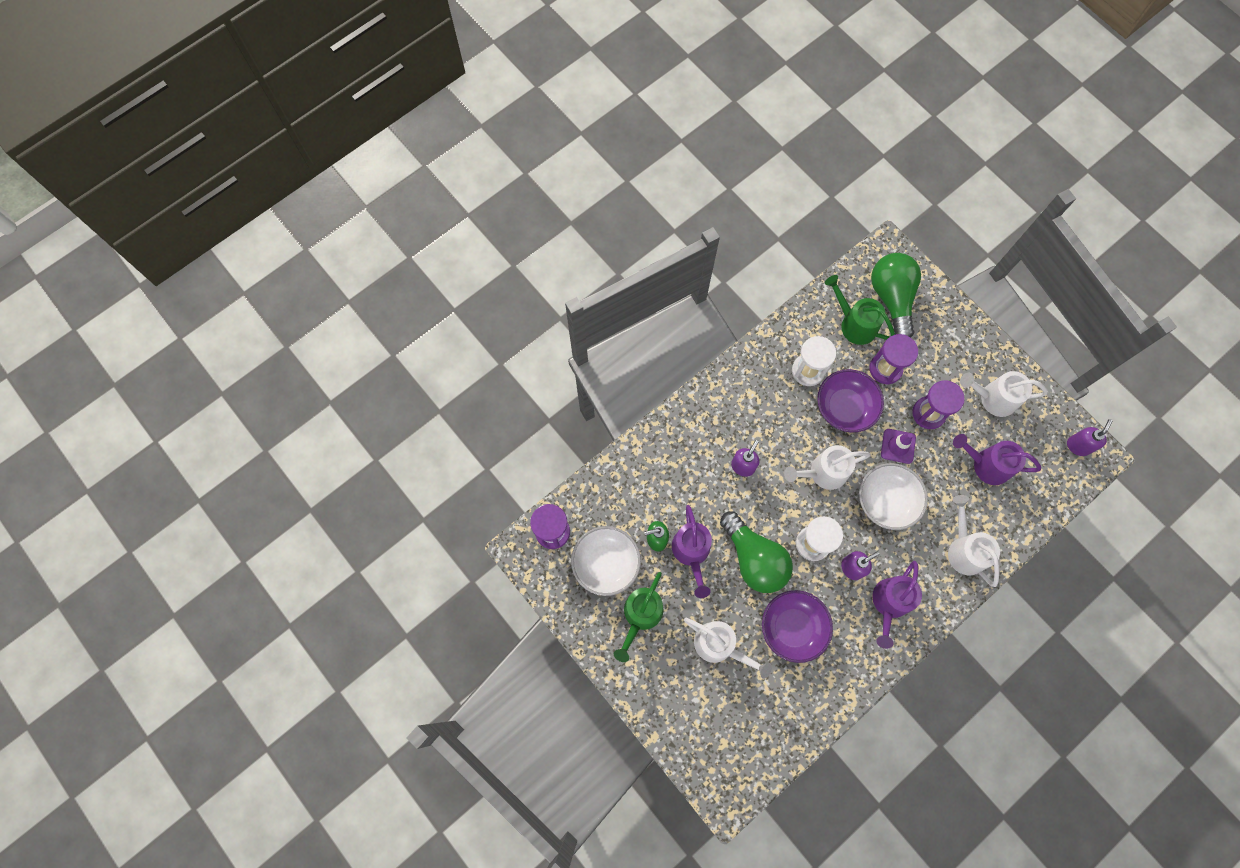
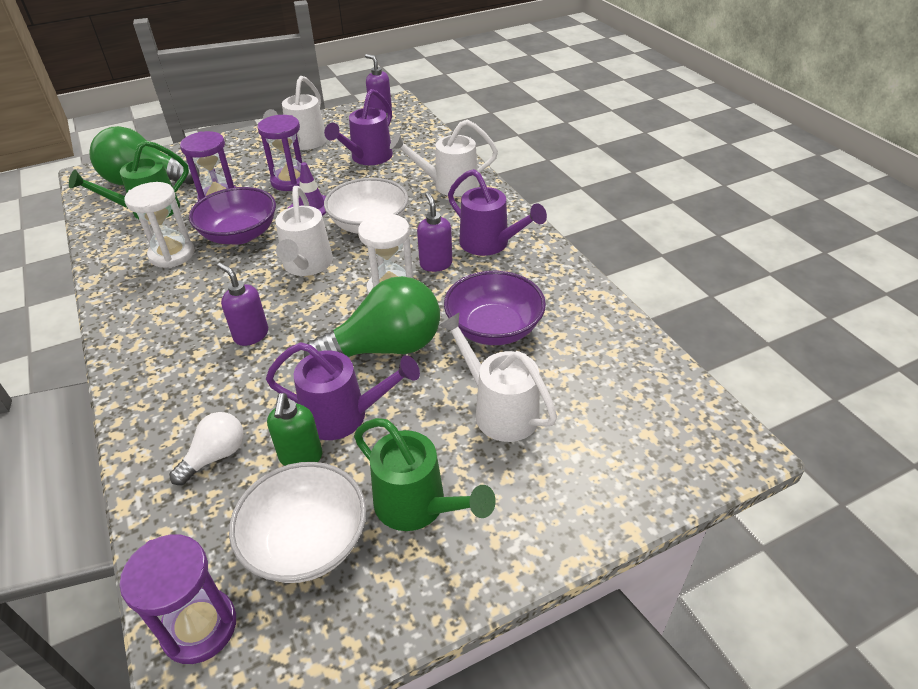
camera: 75 degrees left, 30 degrees down
(645, 491) = (215, 456): none -> white light bulb
(720, 646) = (498, 409): white watering can -> white watering can turned 90 degrees counterclockwise

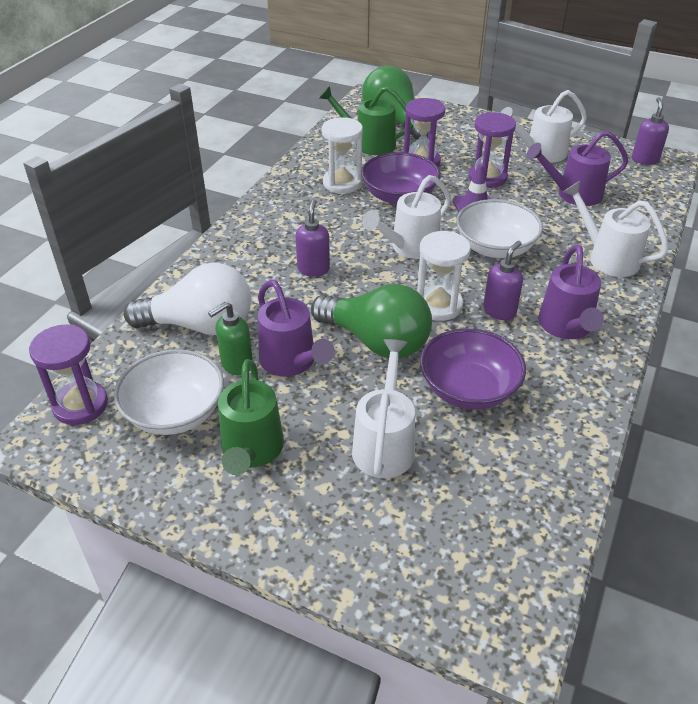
camera: 50 degrees right, 0 degrees up
(215, 456) = (200, 325): white light bulb -> white light bulb, size x1.92

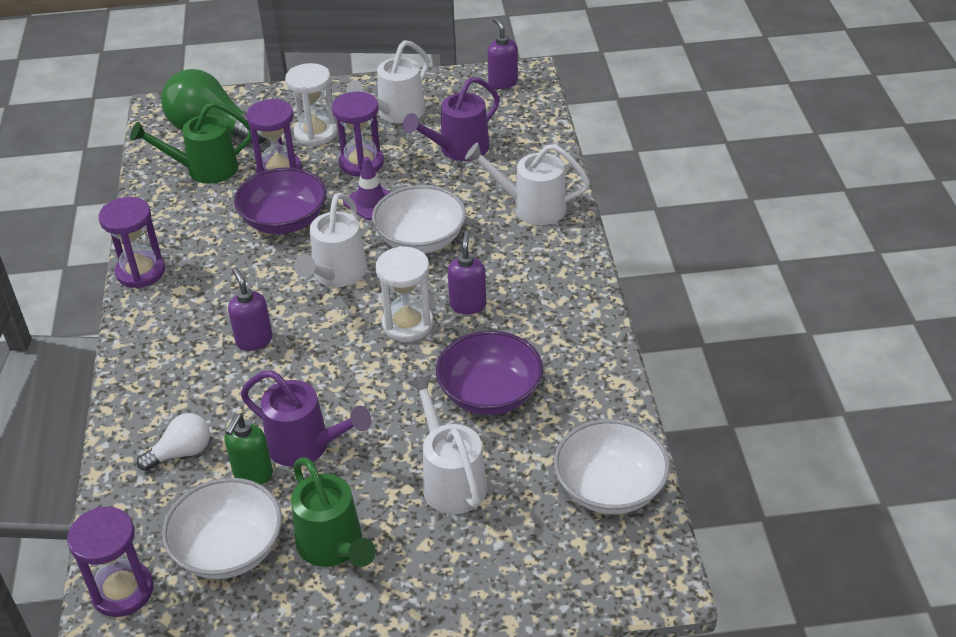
camera: 30 degrees left, 0 degrees up
(200, 325) = (181, 453): white light bulb -> white light bulb, size x0.52
(273, 193) = (141, 272): none -> purple hourglass
(342, 183) = (211, 229): white hourglass -> white hourglass (315, 133)
(376, 341) = (373, 387): green light bulb -> none
(523, 522) = (610, 488): none -> white bowl
(566, 327) = (538, 295): purple watering can -> none

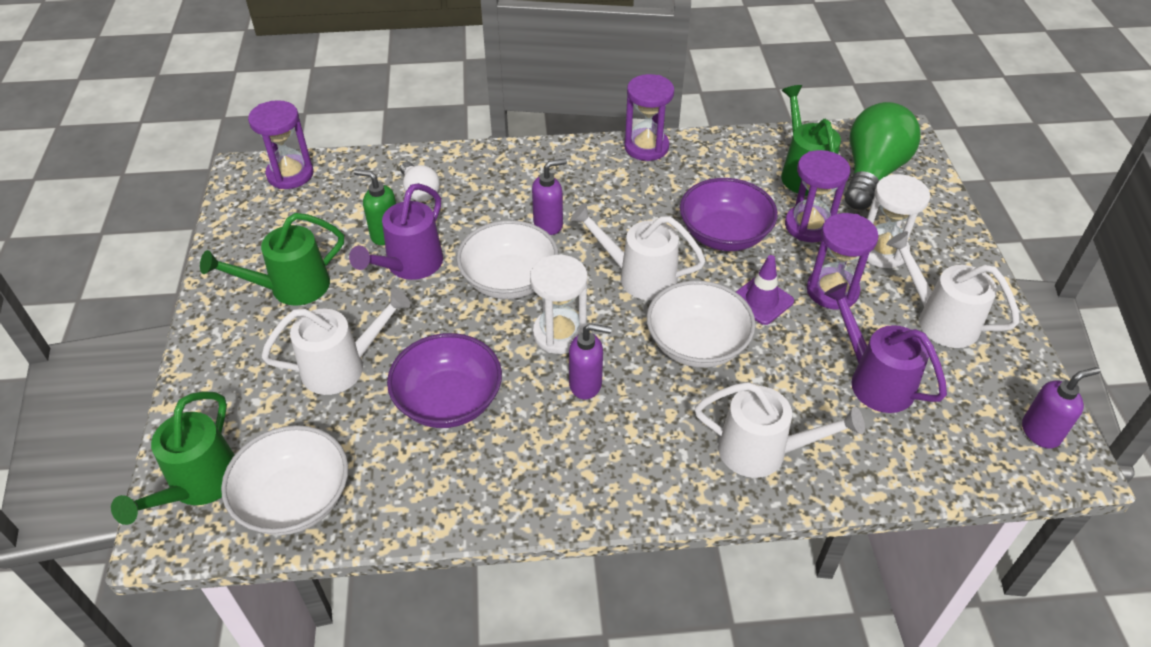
camera: 90 degrees right, 5 degrees up
(228, 549) = (310, 226): white bowl -> white bowl (509, 280)
(530, 207) = (763, 451): white watering can -> white watering can turned 90 degrees clockwise
(605, 567) = (198, 486): none -> green watering can

